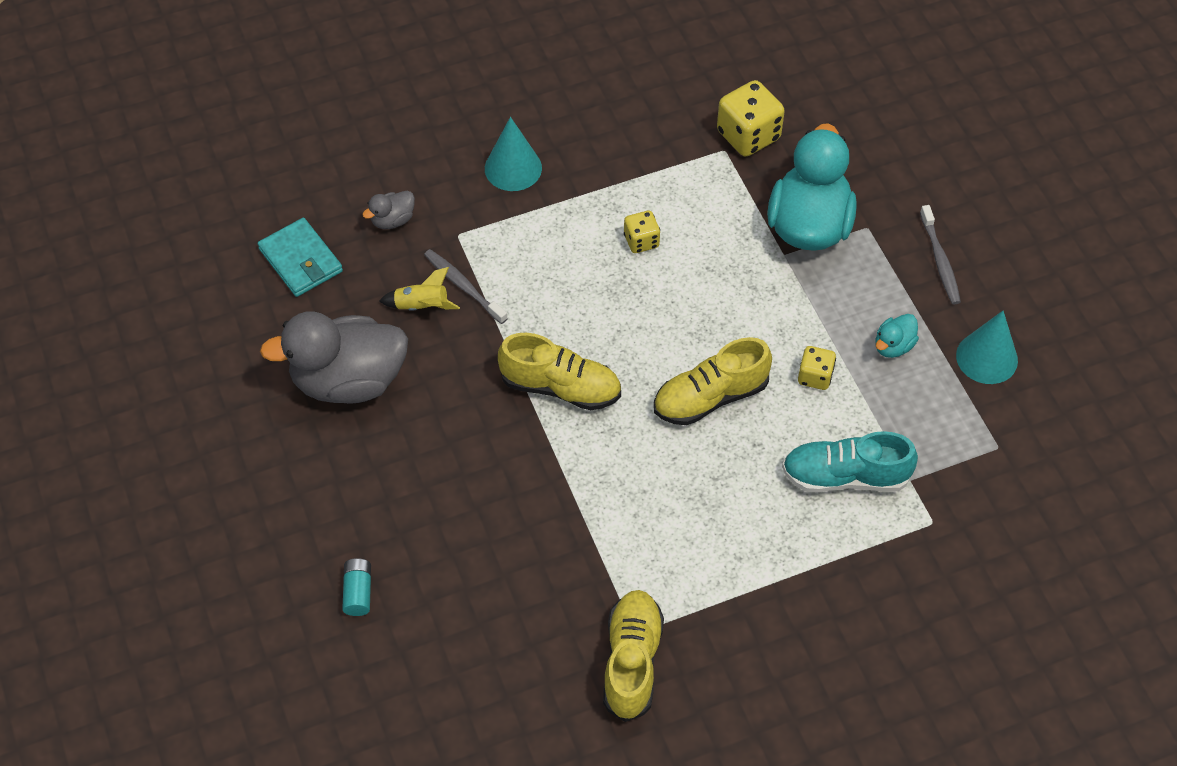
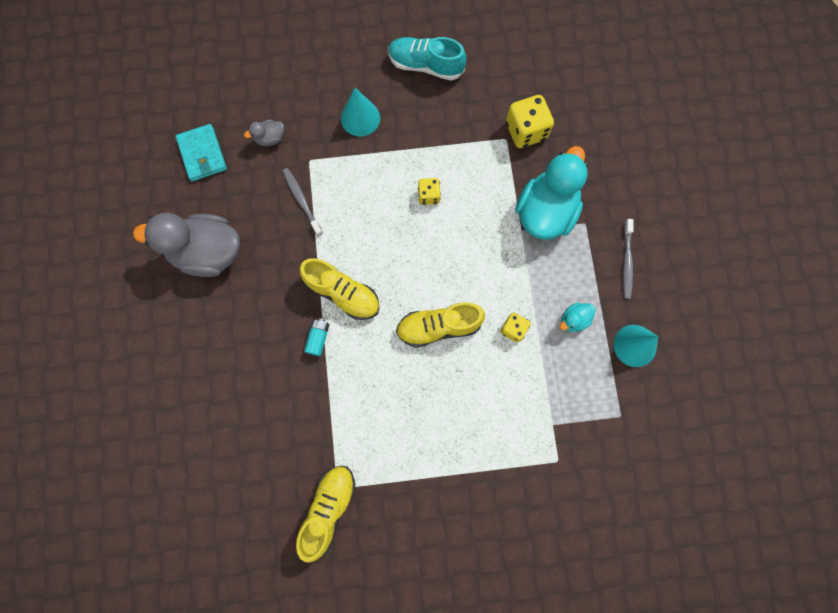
camera: 15 degrees right, 20 degrees up
(358, 592) = (170, 410): turquoise battery -> turquoise battery (318, 338)
(421, 306) = (270, 209): yellow rocket -> none
(845, 476) = (510, 410): turquoise shoe -> turquoise shoe (425, 65)

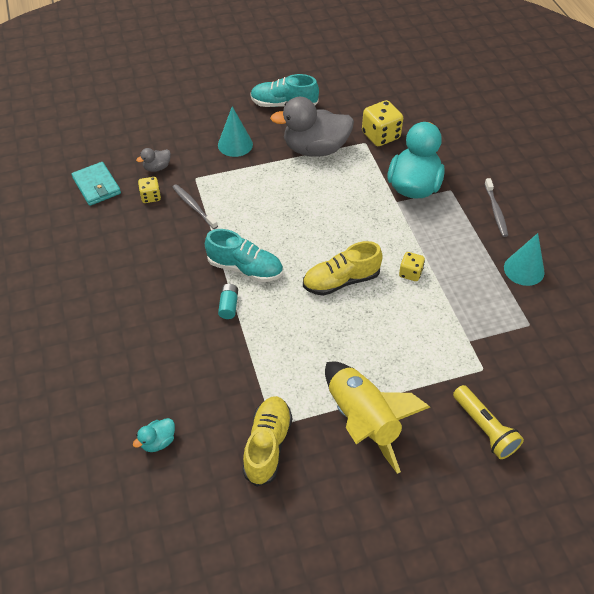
camera: 10 degrees left, 25 degrees down
(207, 252) = (111, 255): grey duck -> grey duck (315, 149)
(342, 293) = (245, 268): yellow shoe -> turquoise shoe
(424, 498) = (362, 420): none -> yellow rocket
(429, 195) = (308, 188): yellow dice -> yellow dice (151, 197)
(540, 528) = (484, 428): none -> yellow flashlight
(573, 320) = (463, 258): turquoise duck -> turquoise duck (158, 441)

